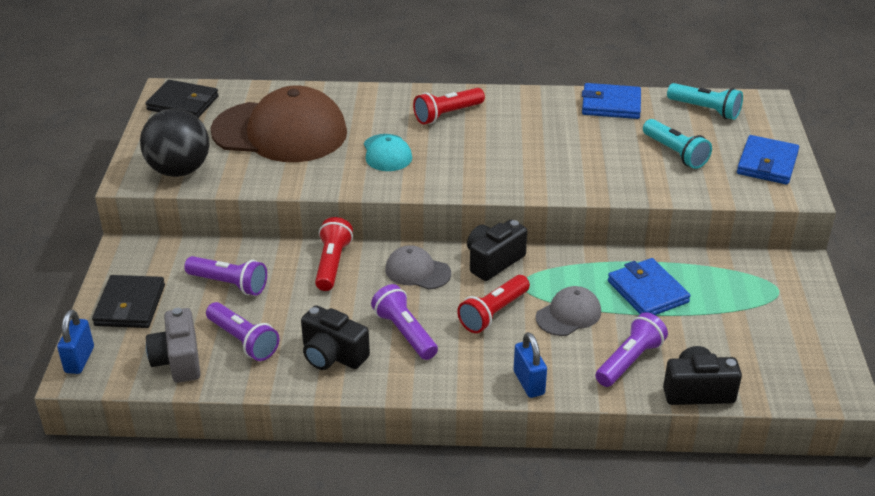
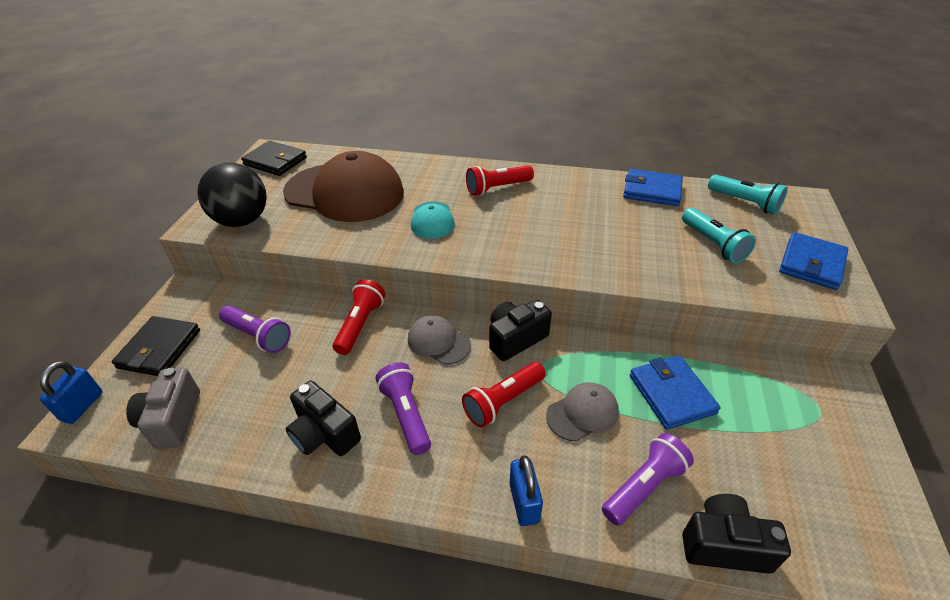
camera: 10 degrees right, 5 degrees up
(243, 341) = (244, 404): purple flashlight -> none

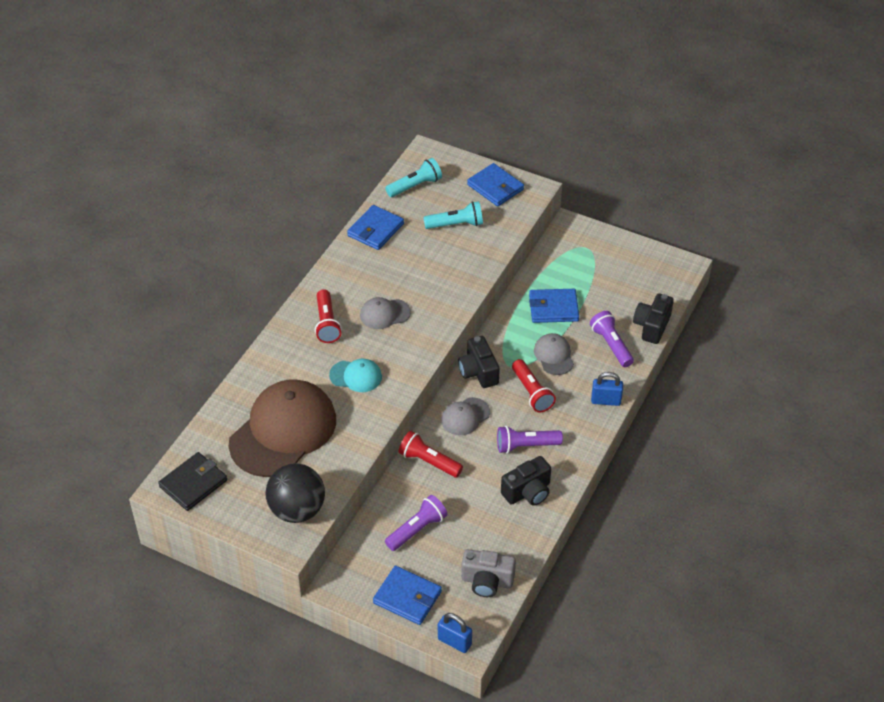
camera: 75 degrees left, 5 degrees up
(159, 349) = (407, 597): black wallet -> blue wallet
(532, 221) = (385, 314): none -> grey cap

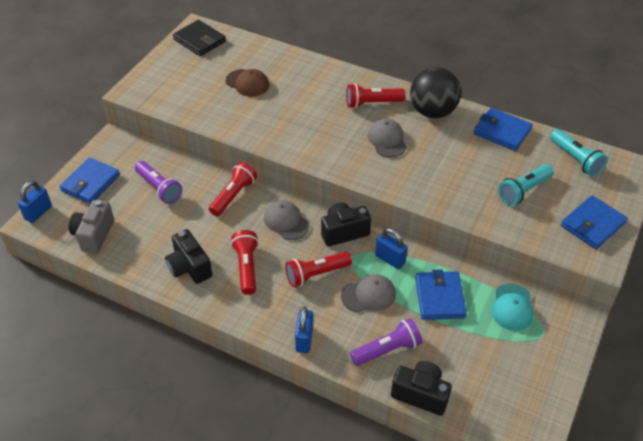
camera: 90 degrees right, 0 degrees up
(283, 431) = (247, 83): brown cap -> brown cap, size x0.46
(297, 510) = (164, 94): black ball -> black ball (432, 112)
(356, 376) = (308, 123): turquoise cap -> turquoise cap (512, 307)
(456, 224) = (523, 191): turquoise flashlight -> turquoise flashlight turned 60 degrees clockwise
(511, 339) = (390, 259): none -> blue padlock
(526, 446) = (246, 267): purple flashlight -> red flashlight

